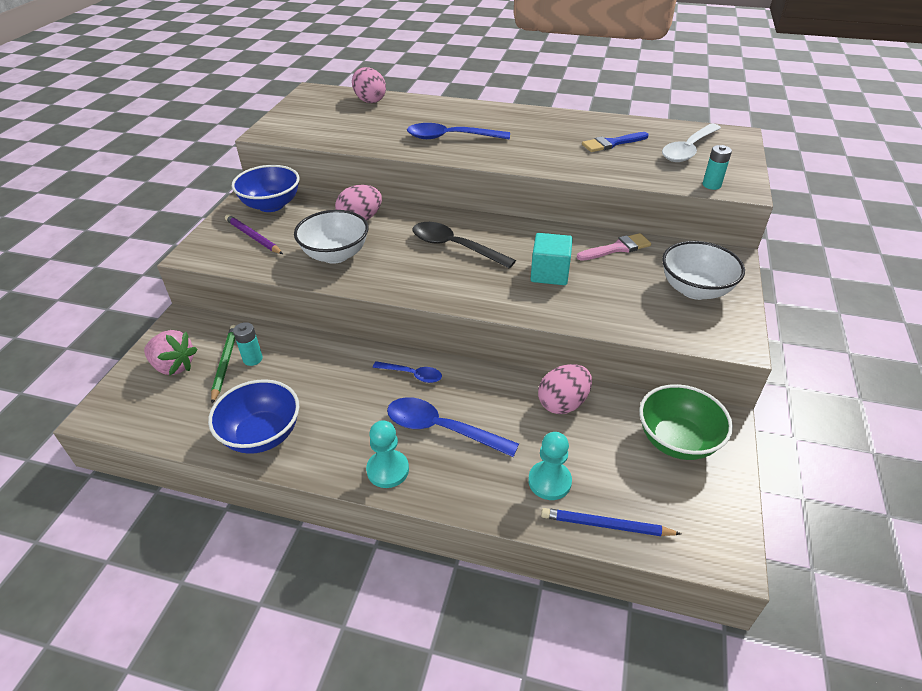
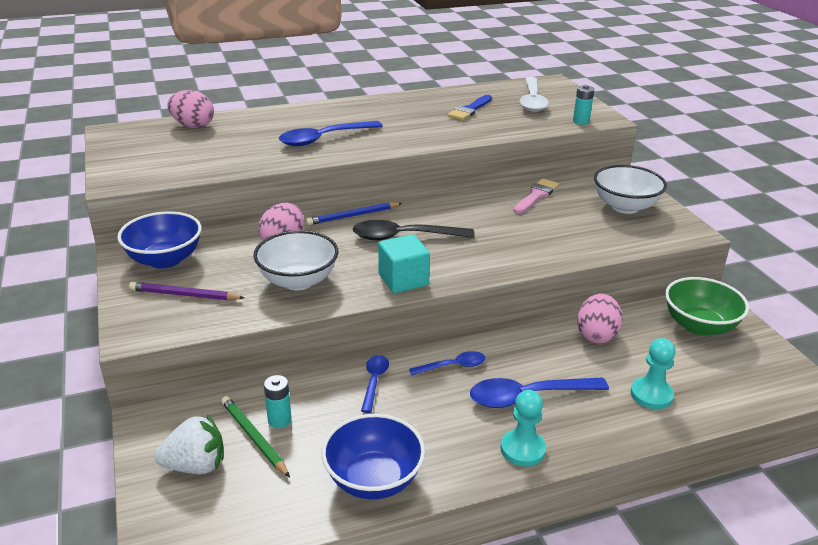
camera: 35 degrees left, 10 degrees down
(174, 366) = (195, 465): pink strawberry -> white strawberry
(343, 360) = (374, 381): none -> blue spoon
(549, 273) = (509, 231): turquoise cube -> turquoise cube (403, 280)
(606, 525) = (720, 404): blue pencil -> blue pencil (353, 216)

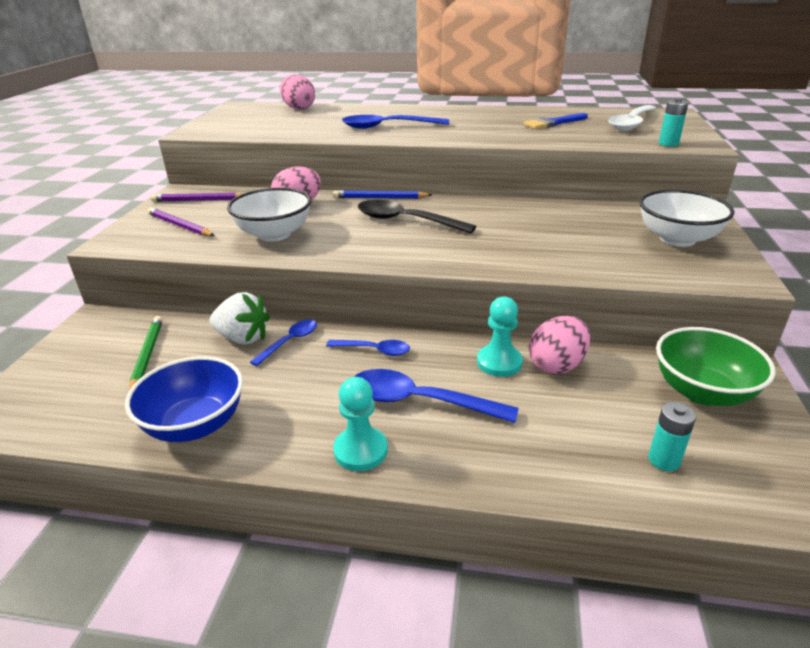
camera: 30 degrees right, 0 degrees up
(165, 260) = (199, 200): blue bowl -> purple pencil
(195, 465) = (83, 362): white strawberry -> white strawberry (243, 338)
(279, 420) = (181, 348): turquoise battery -> turquoise battery (664, 460)
(403, 280) = (363, 253): turquoise cube -> none
(536, 195) = (580, 212): pink brush -> none
(651, 395) = (566, 446): turquoise pawn -> turquoise pawn (499, 362)

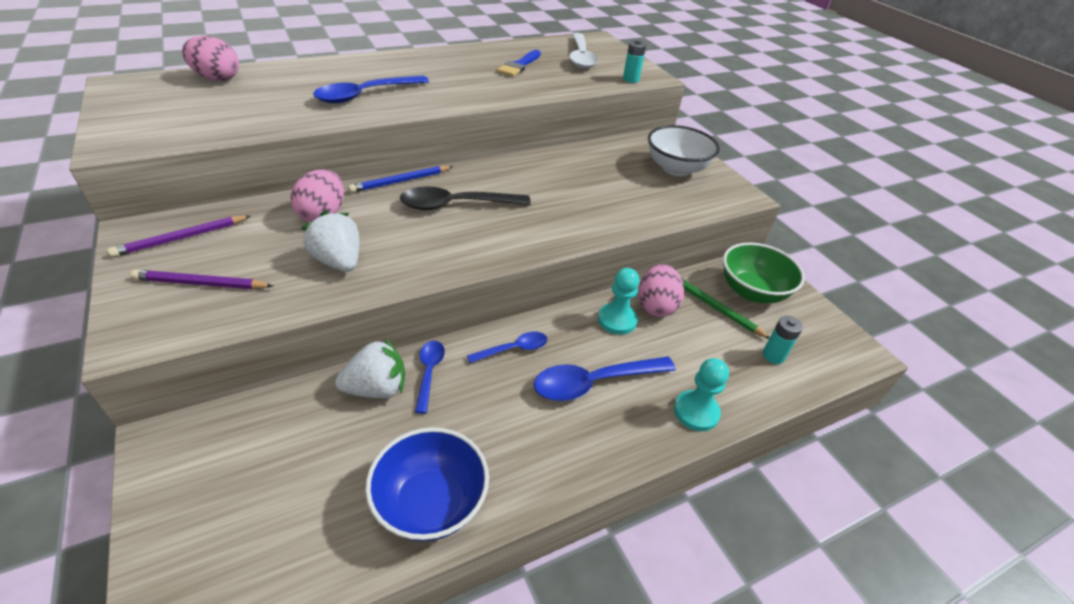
camera: 40 degrees left, 10 degrees up
(147, 355) = (290, 455): green pencil -> green pencil (716, 308)
(274, 234) = (338, 261): white bowl -> white strawberry
(360, 450) = (593, 450): turquoise pawn -> turquoise pawn (696, 412)

